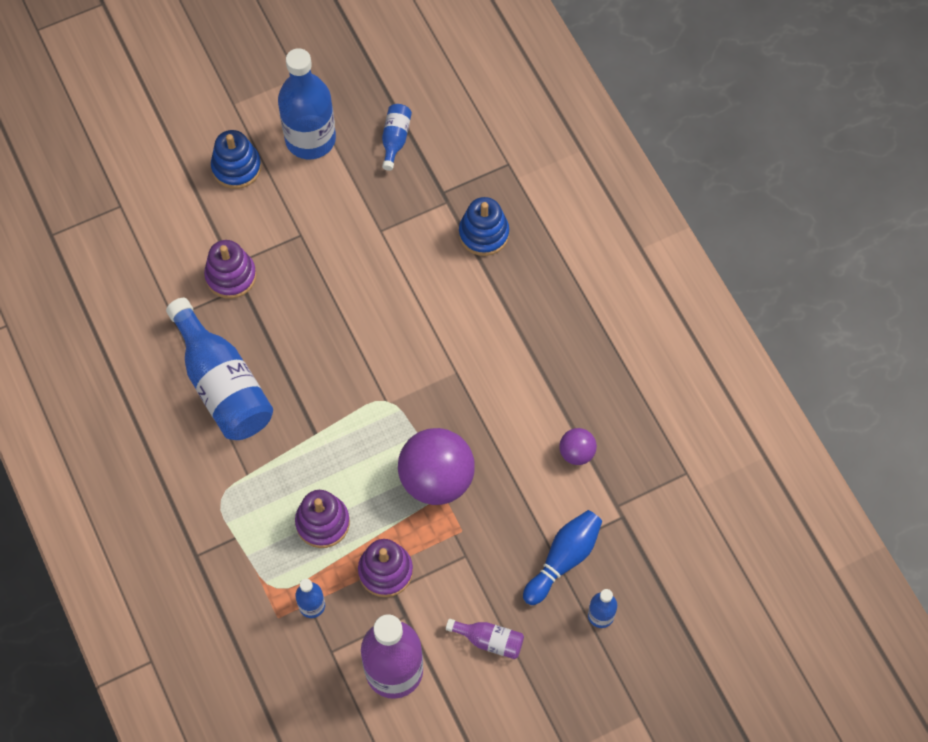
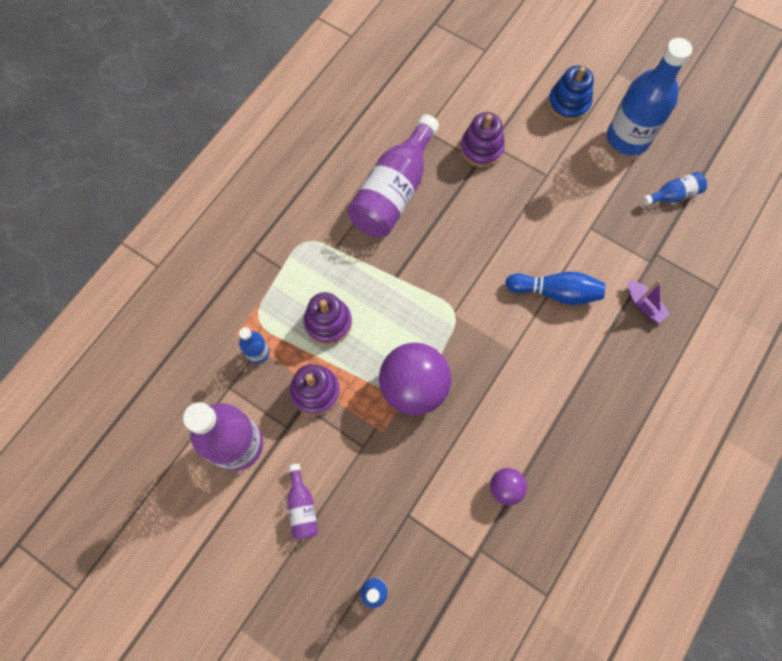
camera: 60 degrees right, 5 degrees up
(223, 384) = (394, 192): blue bottle -> purple bottle
(483, 234) = (643, 304): blue stacking toy -> purple boat
(563, 559) = (405, 530): blue bowling pin -> blue bowling pin (555, 292)

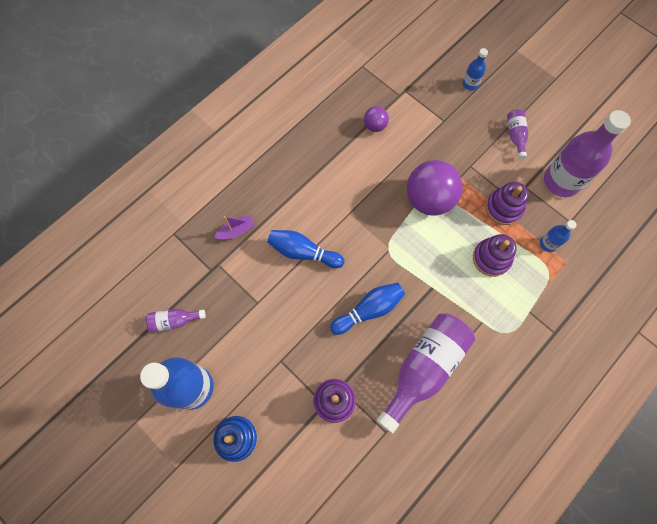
camera: 170 degrees left, 0 degrees up
(464, 240) = (368, 310): none -> blue bowling pin
(643, 304) = (236, 231): purple boat -> purple boat turned 90 degrees clockwise
(673, 195) = (174, 321): blue bottle -> purple bottle

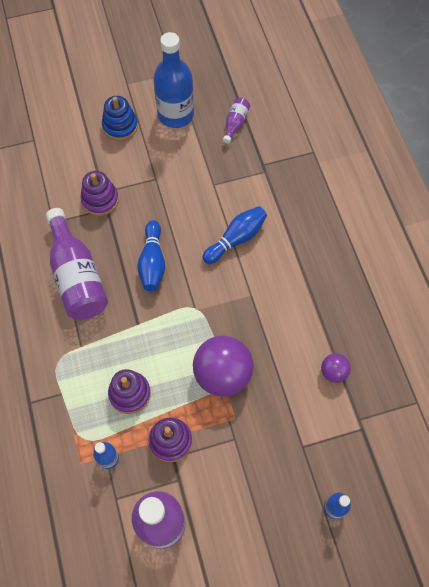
camera: 120 degrees right, 5 degrees down
(236, 231) = (288, 198): purple boat -> none
(515, 136) = (242, 512): purple bottle -> none

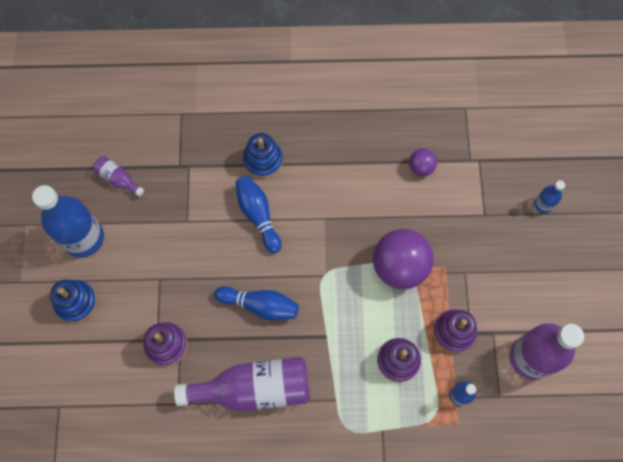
camera: 75 degrees left, 5 degrees up
(291, 229) = (263, 160): none -> blue stacking toy

